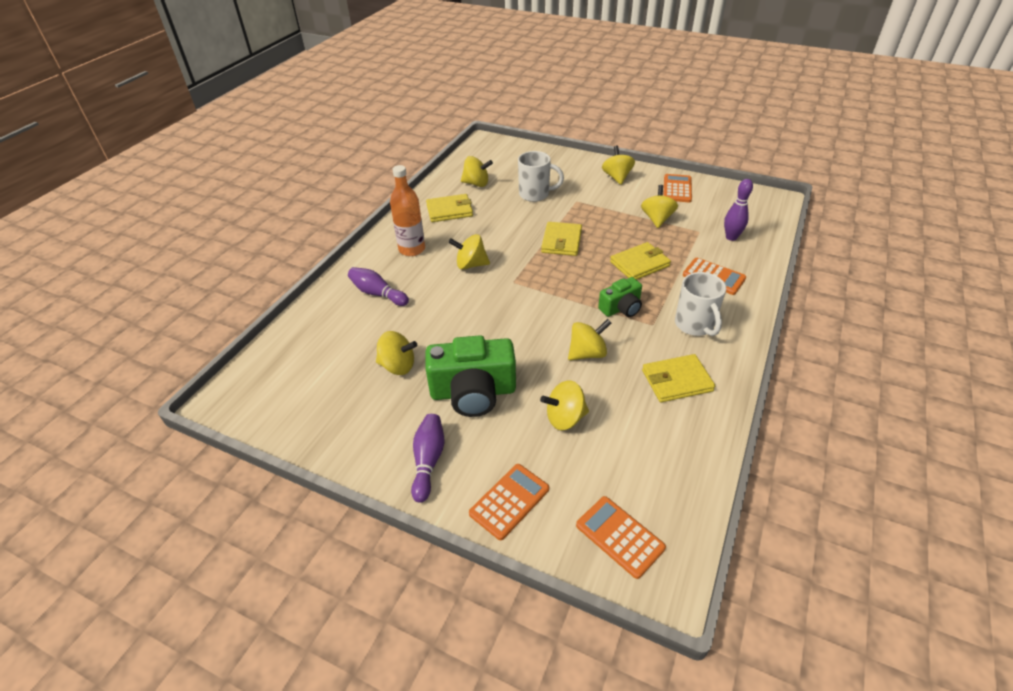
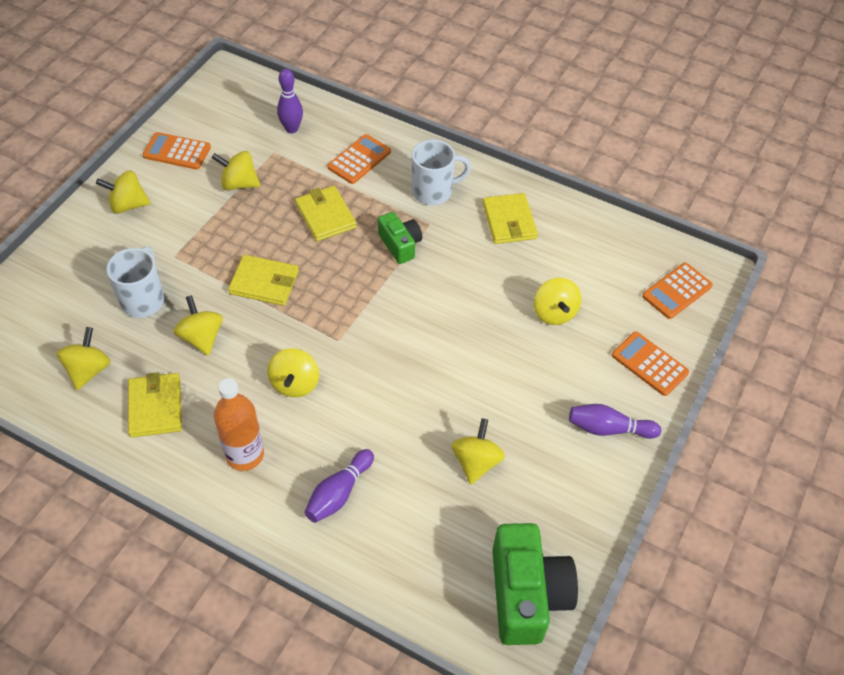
camera: 90 degrees left, 10 degrees up
(473, 392) = (519, 388): green camera -> green camera (527, 594)
(587, 353) = (468, 283): yellow spinning top -> yellow spinning top (201, 337)

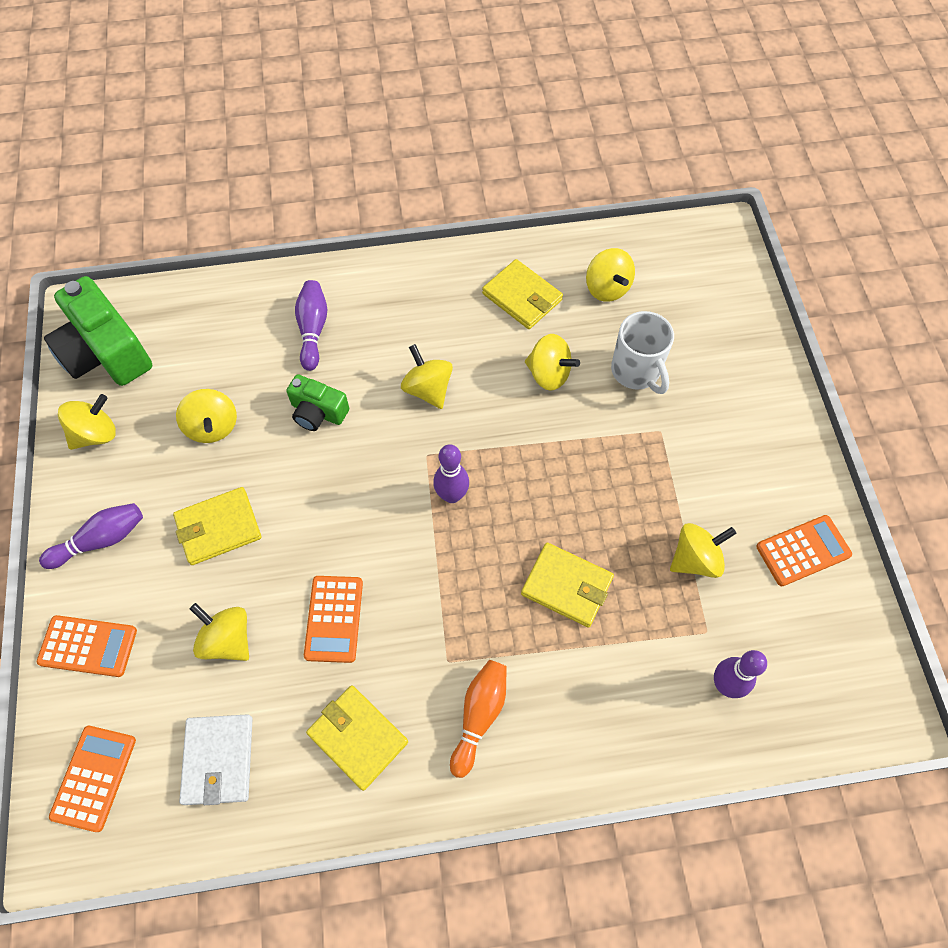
camera: 145 degrees right, 10 degrees up
(128, 205) = (767, 451): yellow spinning top -> yellow spinning top (96, 434)
(244, 455) = (414, 309): orange bottle -> none
(264, 282) = (550, 463): yellow wallet -> yellow wallet (218, 527)
(345, 304) = (452, 495): none -> purple bowling pin
(359, 160) = (604, 698): orange calculator -> orange calculator (334, 619)
(400, 245) = (456, 607): green camera -> green camera (318, 412)
(433, 191) = (479, 716): white mug -> orange bowling pin
(597, 257) = (218, 760): none -> white wallet

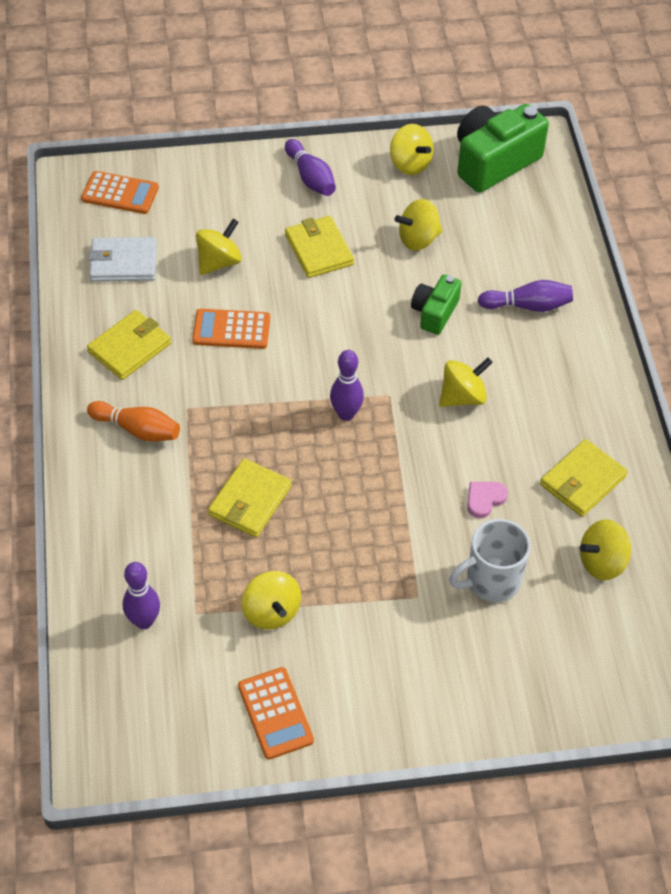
camera: 90 degrees right, 10 degrees down
(88, 646) = (221, 179): orange calculator -> none
(549, 374) = (484, 499): yellow spinning top -> pink heart

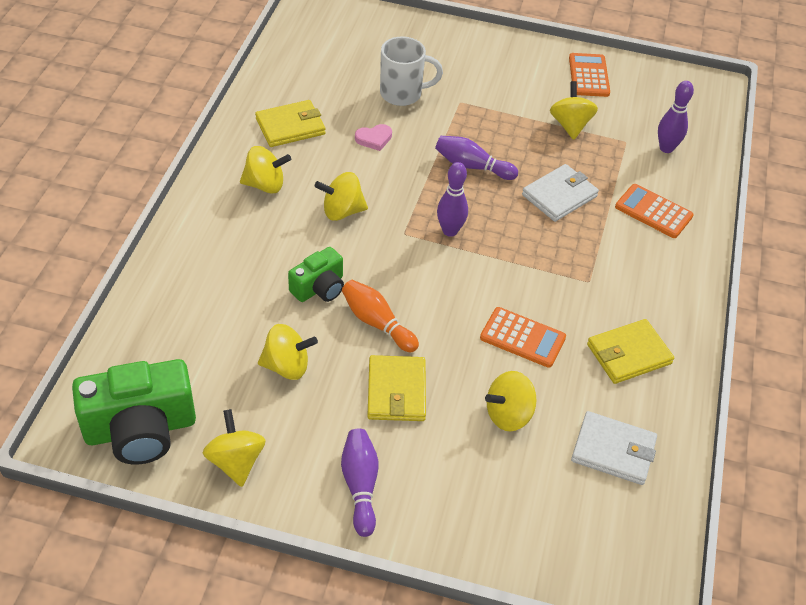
camera: 160 degrees left, 5 degrees down
(120, 193) = (596, 547): orange calculator -> orange calculator (653, 211)
(137, 429) = (639, 278): orange bowling pin -> orange bowling pin (377, 323)
(250, 500) = (559, 196): yellow wallet -> white wallet
(528, 306) = (228, 264): purple bowling pin -> purple bowling pin (472, 166)
(602, 562) = (316, 79): yellow spinning top -> yellow spinning top (265, 185)

